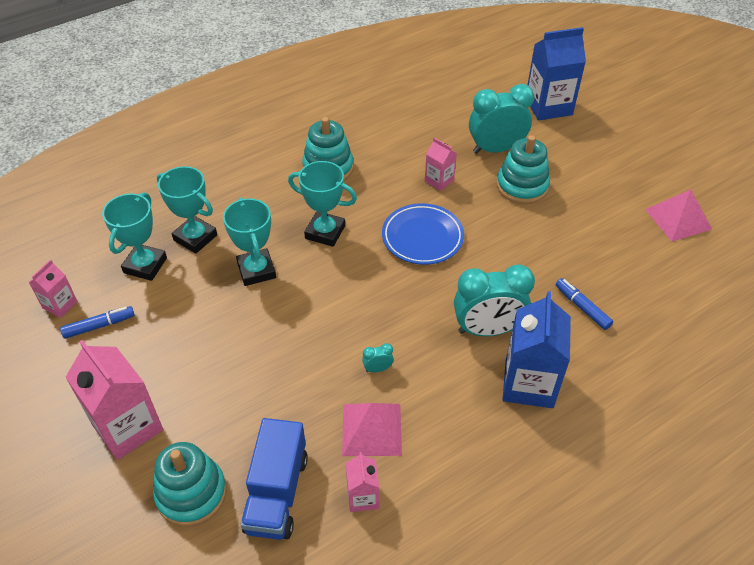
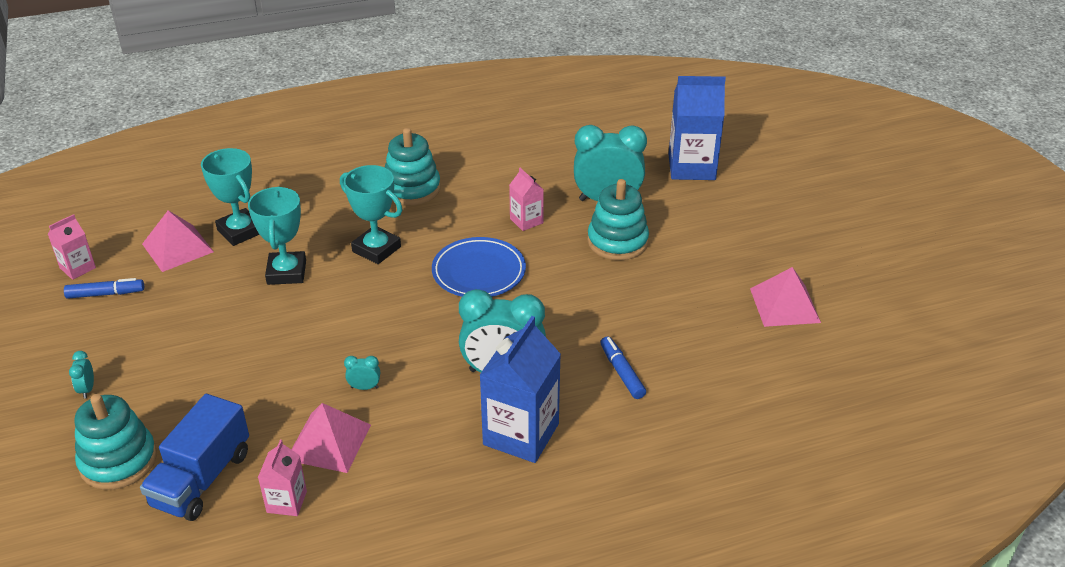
camera: 15 degrees right, 10 degrees down
(127, 427) = (87, 389): pink carton -> turquoise clock
(145, 265) = (177, 248): turquoise trophy -> pink pyramid

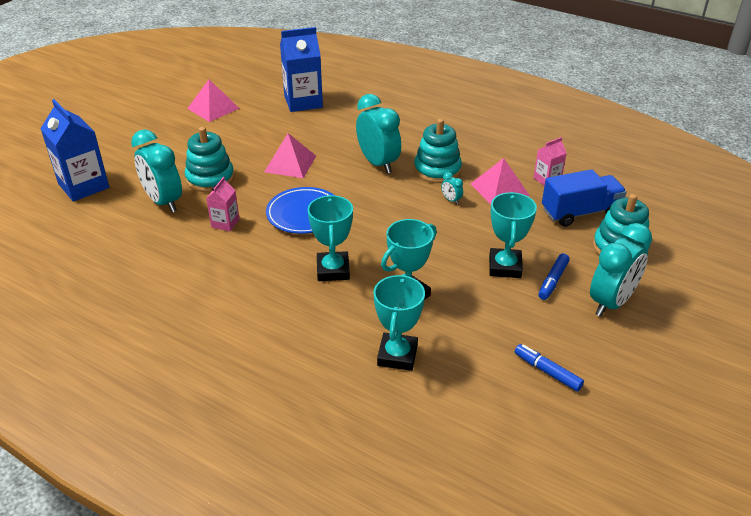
camera: 130 degrees left, 0 degrees up
(78, 268) = (552, 416): pink carton -> none
(87, 389) = (611, 302): turquoise clock -> turquoise clock, size x2.49
(177, 248) = (457, 376): pink pyramid -> pink pyramid (290, 163)
(226, 354) = (505, 267): none -> turquoise trophy
(412, 189) = (241, 298): turquoise stacking toy -> turquoise stacking toy (437, 170)
(521, 434) = (410, 140): blue carton -> blue carton (303, 102)
(622, 372) = (328, 131): blue marker -> blue marker (553, 281)

